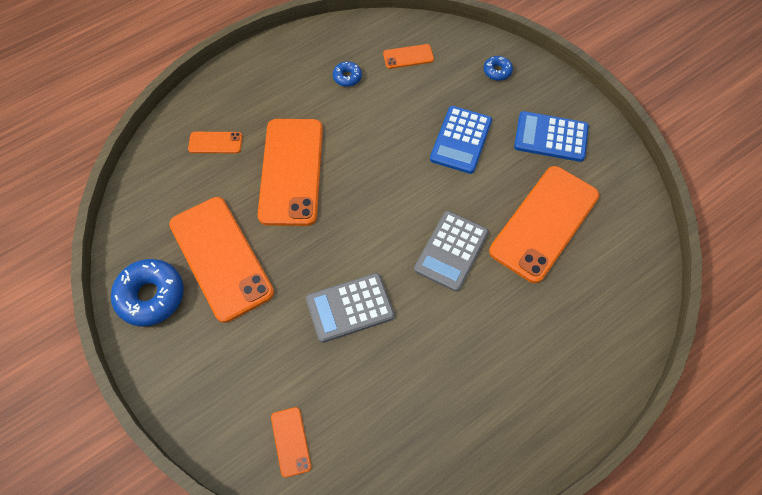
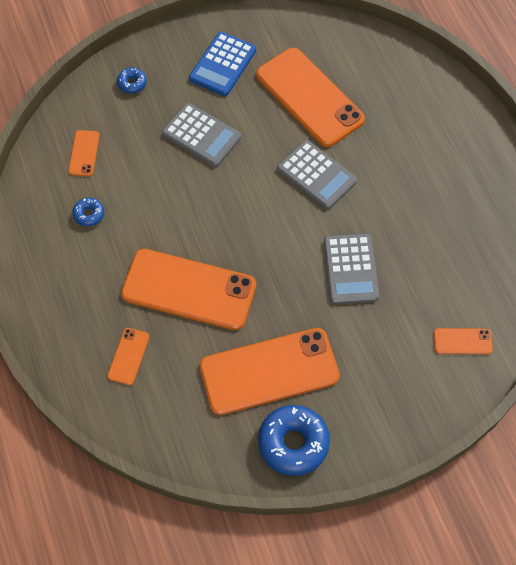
camera: 75 degrees left, 0 degrees up
(461, 140) = (201, 135): blue calculator -> grey calculator

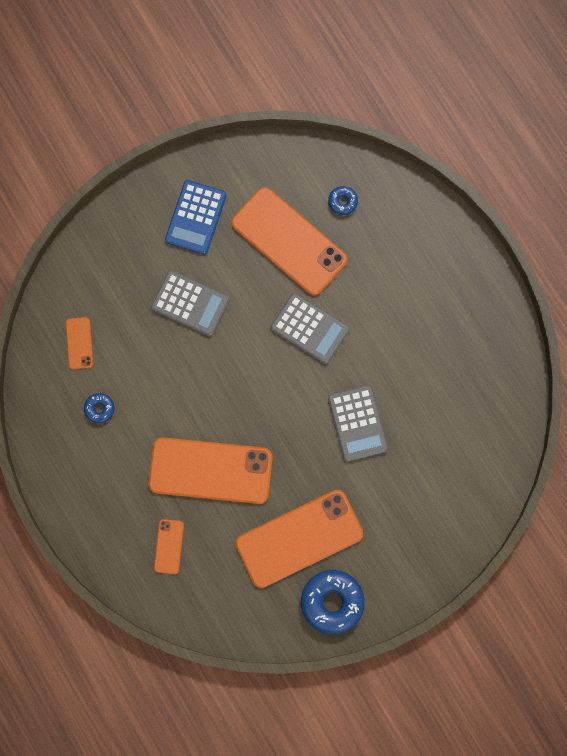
camera: 10 degrees left, 15 degrees up
(132, 83) = (109, 255): blue donut -> blue donut (342, 202)
(462, 341) = (469, 478): orange phone -> none

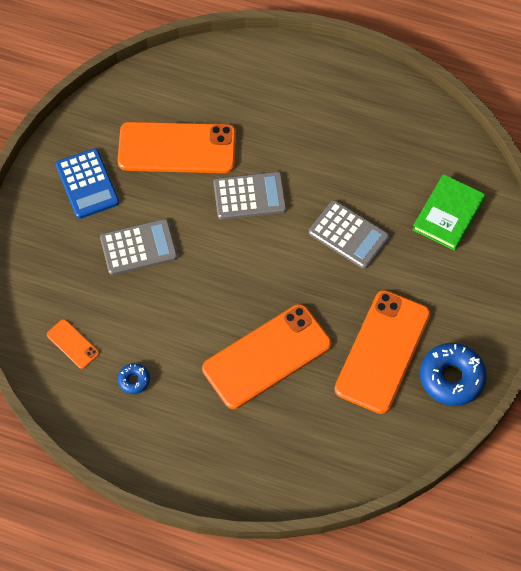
camera: 40 degrees left, 15 degrees down
(168, 546) = (285, 440): orange phone -> none
(342, 202) = (193, 92): blue donut -> none
(450, 470) = (448, 214): none -> green book

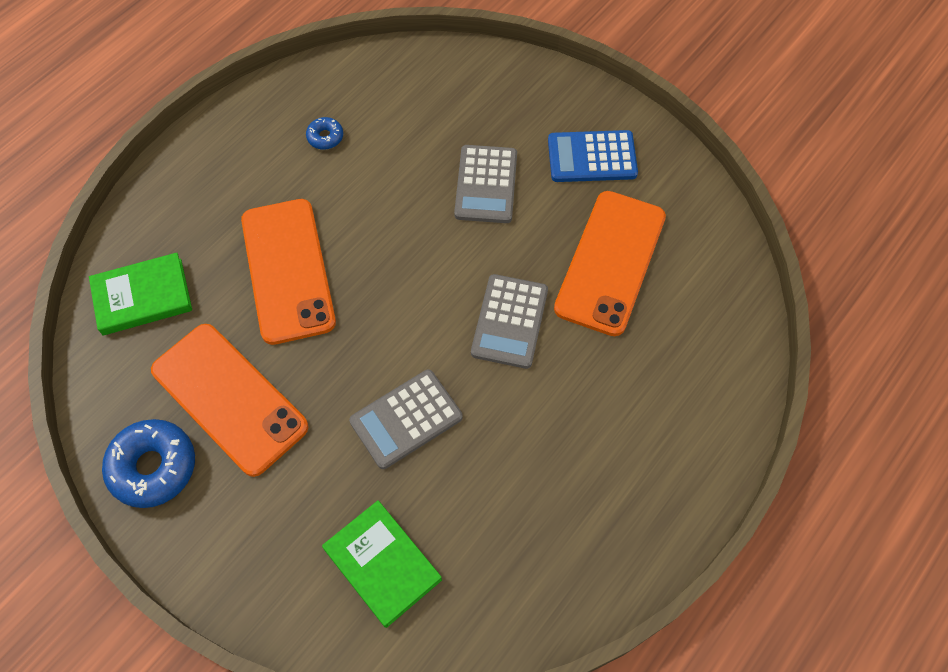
camera: 110 degrees right, 0 degrees up
(73, 344) = (394, 95): orange phone -> none
(330, 450) = (142, 297): none -> green book

